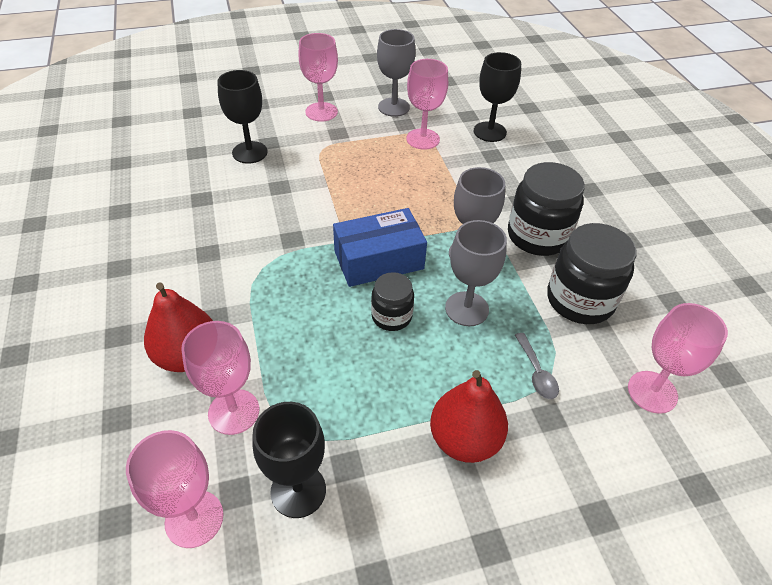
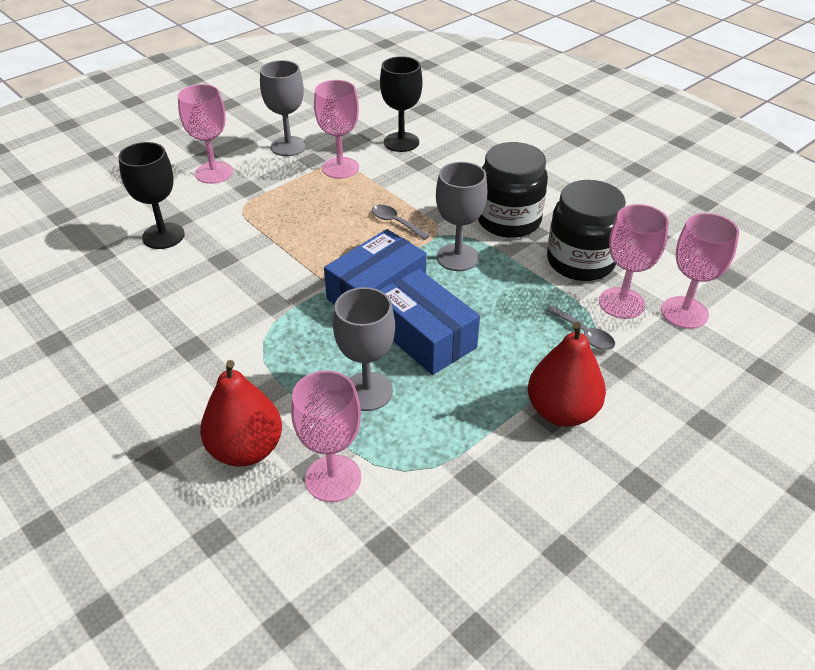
camera: 25 degrees left, 5 degrees down
(194, 519) = (365, 584): pink goblet -> pink goblet (621, 303)
(298, 490) = (446, 516): black goblet -> none
(391, 316) = (425, 336): black jar -> blue box
(436, 203) = (395, 223): none -> grey spoon
(467, 309) = (489, 304): grey goblet -> grey goblet (367, 391)

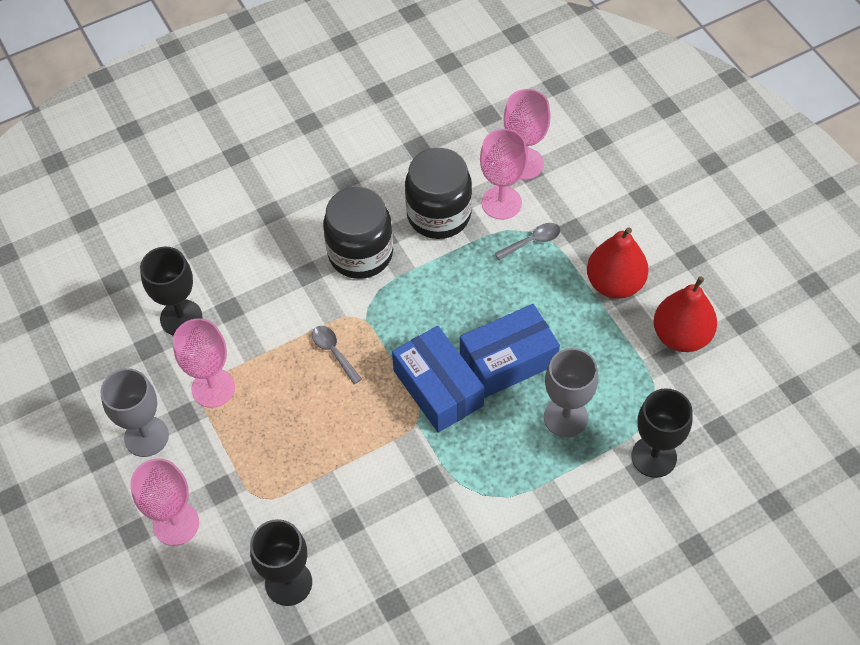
camera: 75 degrees left, 15 degrees up
(246, 449) = (613, 518): red pear -> red pear (681, 336)
(333, 478) = (654, 456): pink goblet -> black goblet
(395, 223) = (333, 352): grey spoon -> grey spoon turned 90 degrees clockwise
(457, 257) = (405, 310): grey goblet -> none

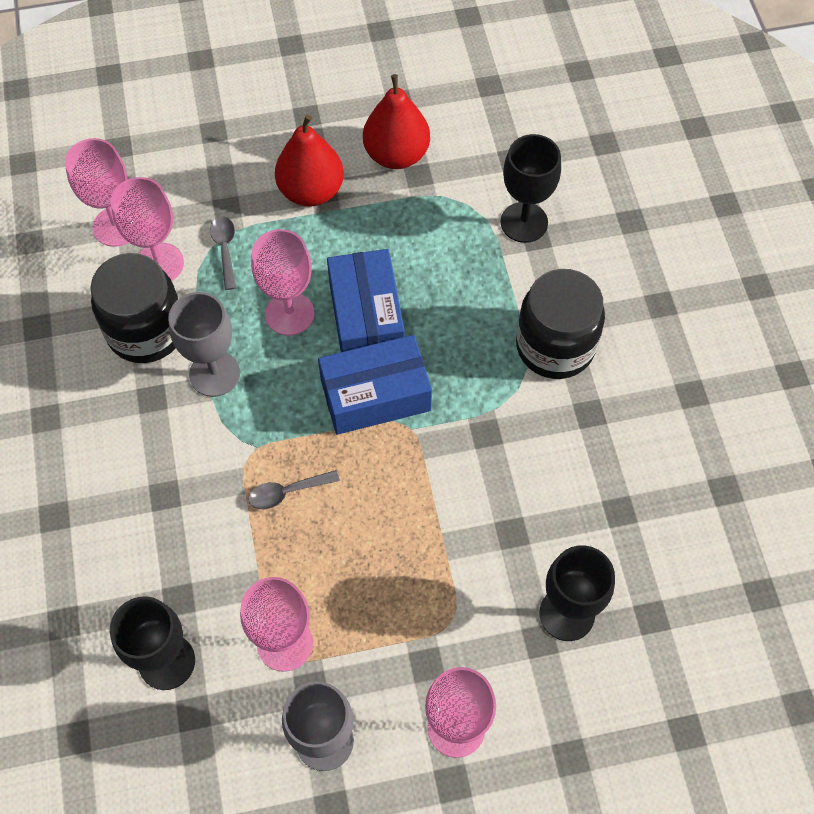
camera: 75 degrees left, 5 degrees up
(360, 253) = (163, 428): black jar -> black jar (555, 346)
(490, 305) = (289, 314): none -> pink goblet
(565, 417) = (454, 284): grey goblet -> grey goblet (214, 374)

